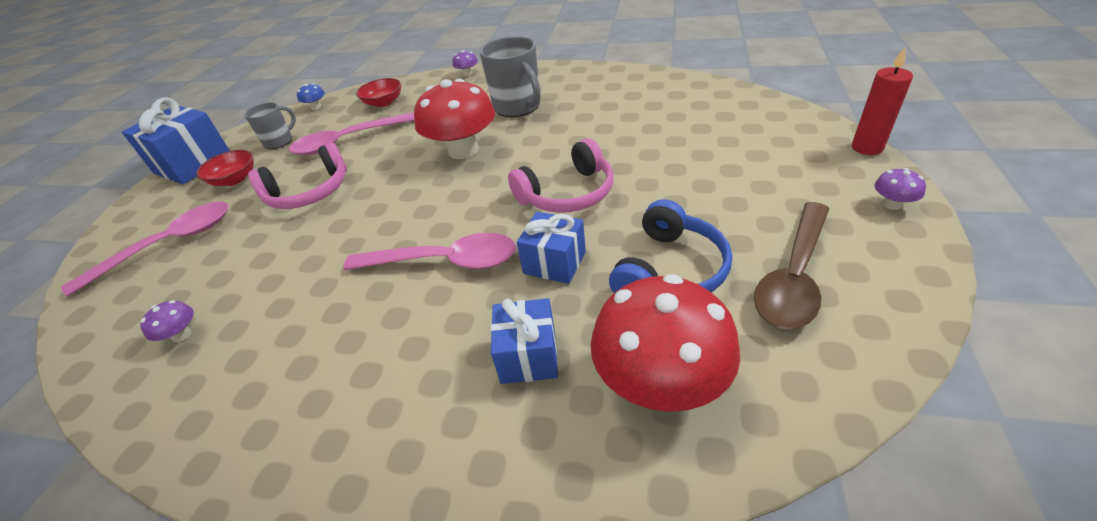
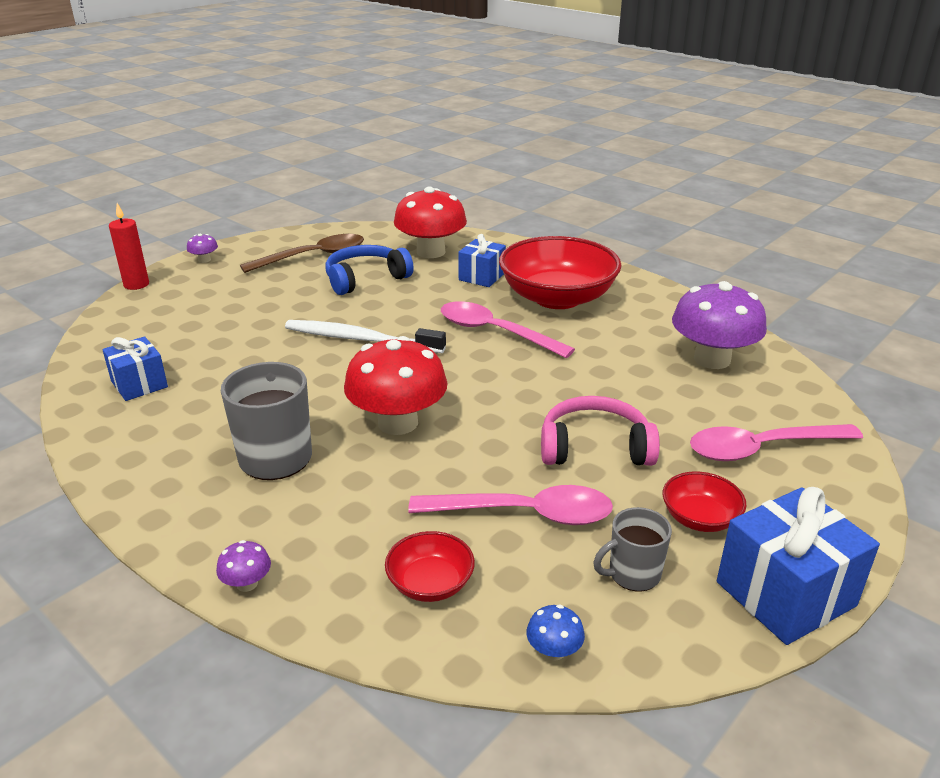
camera: 155 degrees left, 10 degrees down
(181, 335) = (712, 359): purple mushroom -> purple mushroom, size x2.42
(394, 361) = (557, 298): none -> red bowl
(554, 262) = (423, 305): blue gift -> blue gift (139, 384)
(567, 193) = (360, 339): pink headphones -> white toothbrush

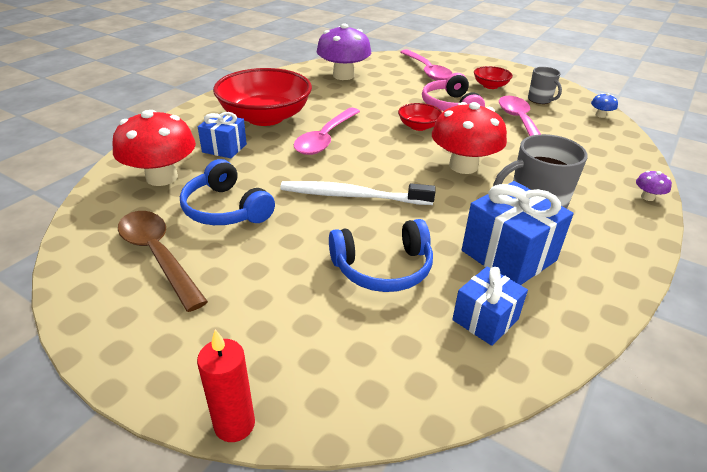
camera: 100 degrees left, 5 degrees up
(204, 260) = (148, 364): purple mushroom -> none
(237, 344) = (383, 268): none -> blue headphones
(360, 339) = (352, 196): white toothbrush -> white toothbrush turned 90 degrees clockwise
(430, 583) = (592, 144): red bowl -> red bowl (418, 126)
(785, 593) = (524, 74): blue gift -> blue gift (508, 255)

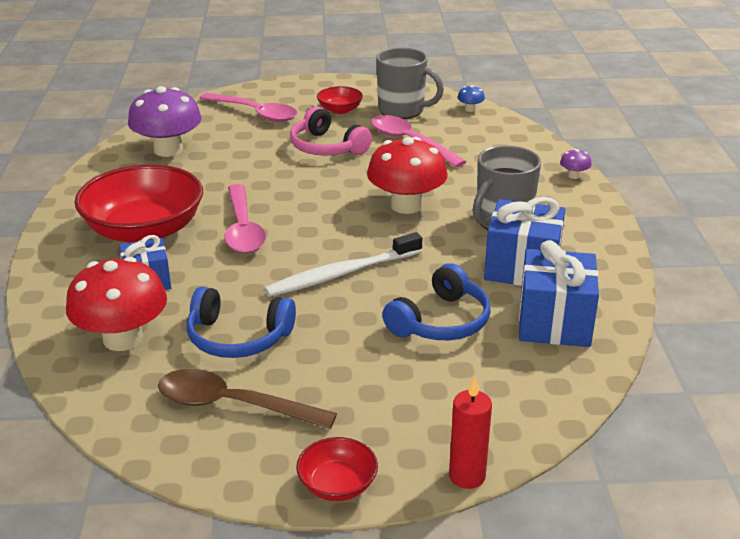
camera: 35 degrees left, 5 degrees down
(418, 126) = (320, 181): red bowl -> red bowl (337, 485)
(485, 319) = (554, 322): blue gift -> blue gift, size x1.61
(540, 100) = (402, 110): grey mug -> grey mug, size x1.68

